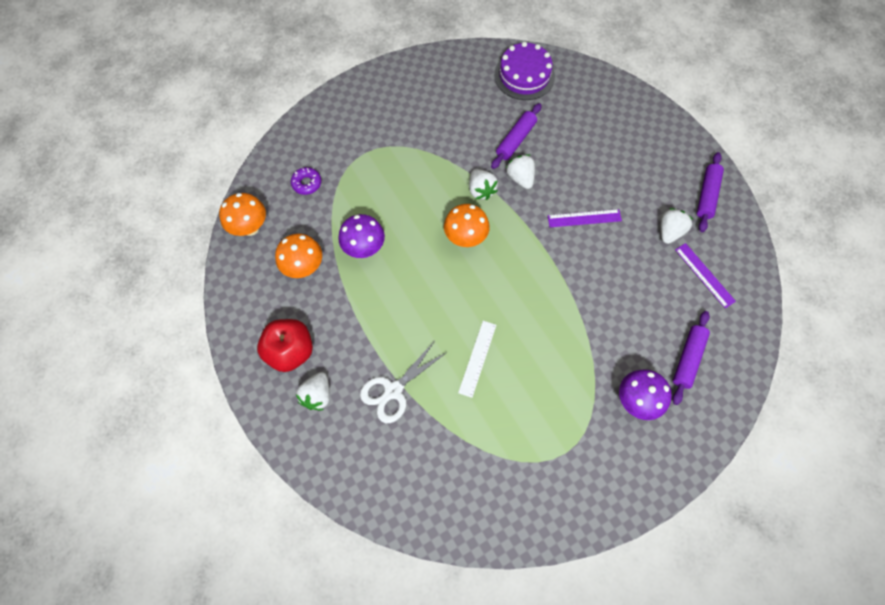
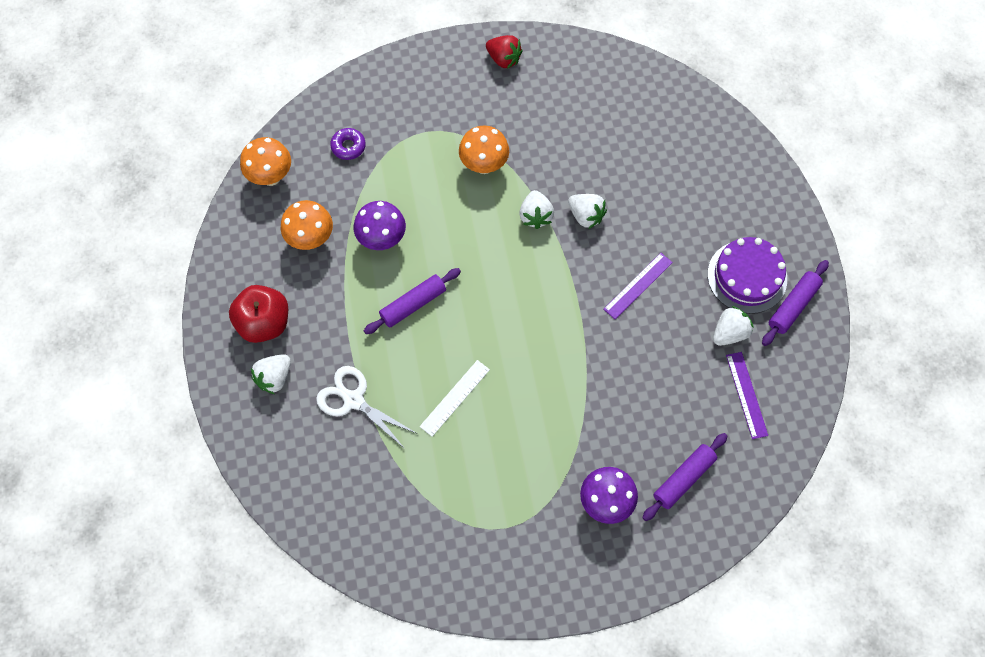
camera: 20 degrees right, 0 degrees up
(393, 390) = (354, 400): white scissors -> white scissors turned 60 degrees clockwise
(405, 79) = (504, 59): none -> red strawberry
(465, 238) = (496, 264): orange mushroom -> orange mushroom (484, 165)
(515, 140) = (599, 170): purple rolling pin -> purple rolling pin (413, 304)
(520, 178) = (586, 216): white strawberry -> white strawberry turned 135 degrees clockwise
(524, 75) = (642, 96): purple cake -> purple cake (747, 276)
(584, 218) = (638, 286): purple ruler -> purple ruler turned 60 degrees counterclockwise

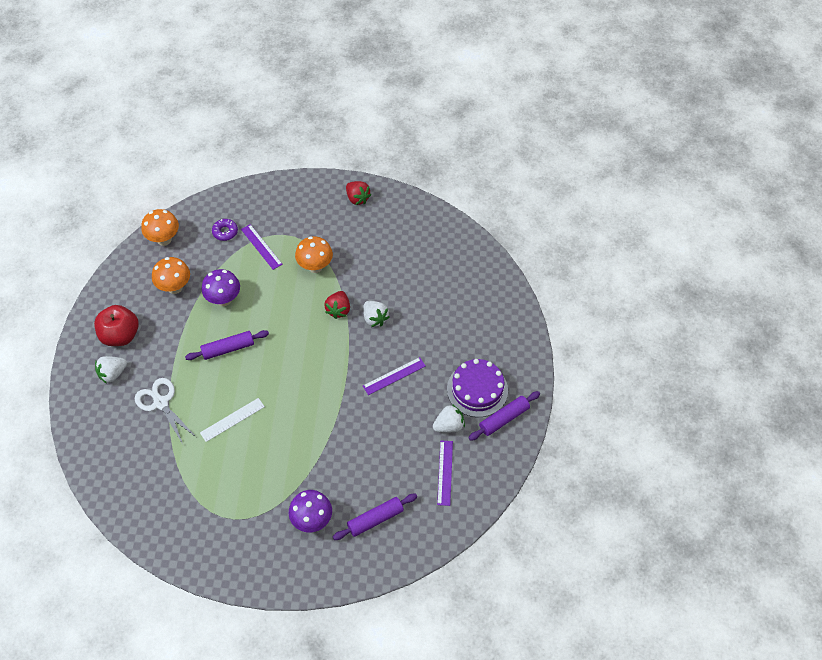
camera: 15 degrees right, 10 degrees down
(403, 155) = (261, 247): none -> purple ruler
(535, 216) = (338, 310): white strawberry -> red strawberry

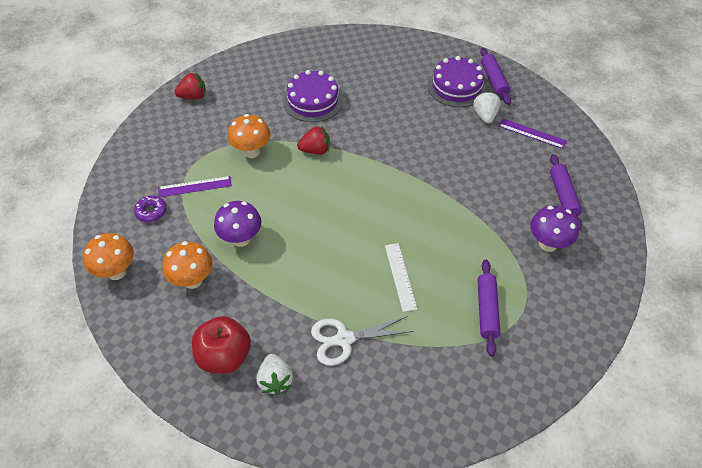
camera: 65 degrees left, 5 degrees down
(228, 348) = (307, 254): purple rolling pin -> purple rolling pin (486, 310)
(338, 310) = (315, 150): red strawberry -> red strawberry turned 45 degrees counterclockwise
(375, 318) = (342, 128): white strawberry -> none
(394, 376) = (414, 134): purple ruler -> none
(397, 284) = (313, 101): none -> purple cake

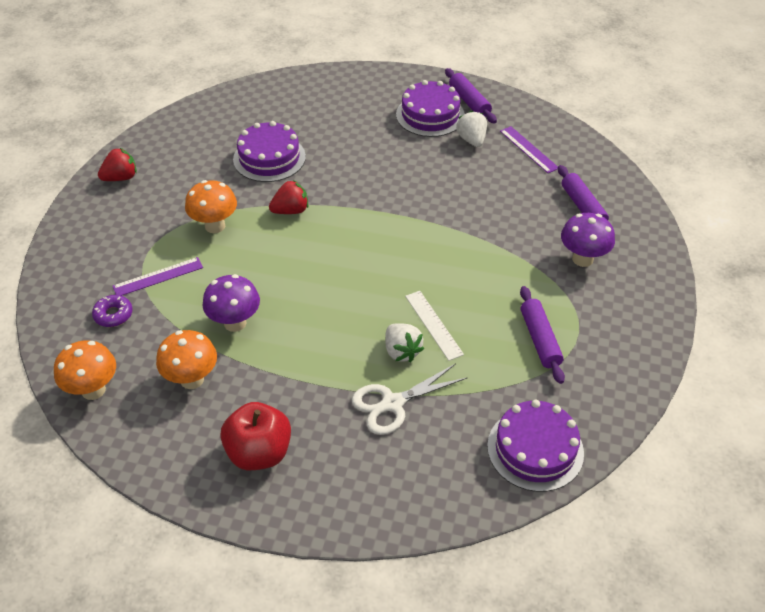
camera: 15 degrees left, 5 degrees down
(275, 380) = (328, 464): white strawberry -> white strawberry (402, 351)
(451, 410) = (535, 449): none -> purple cake
(532, 133) = (529, 149): purple ruler -> purple ruler turned 45 degrees clockwise

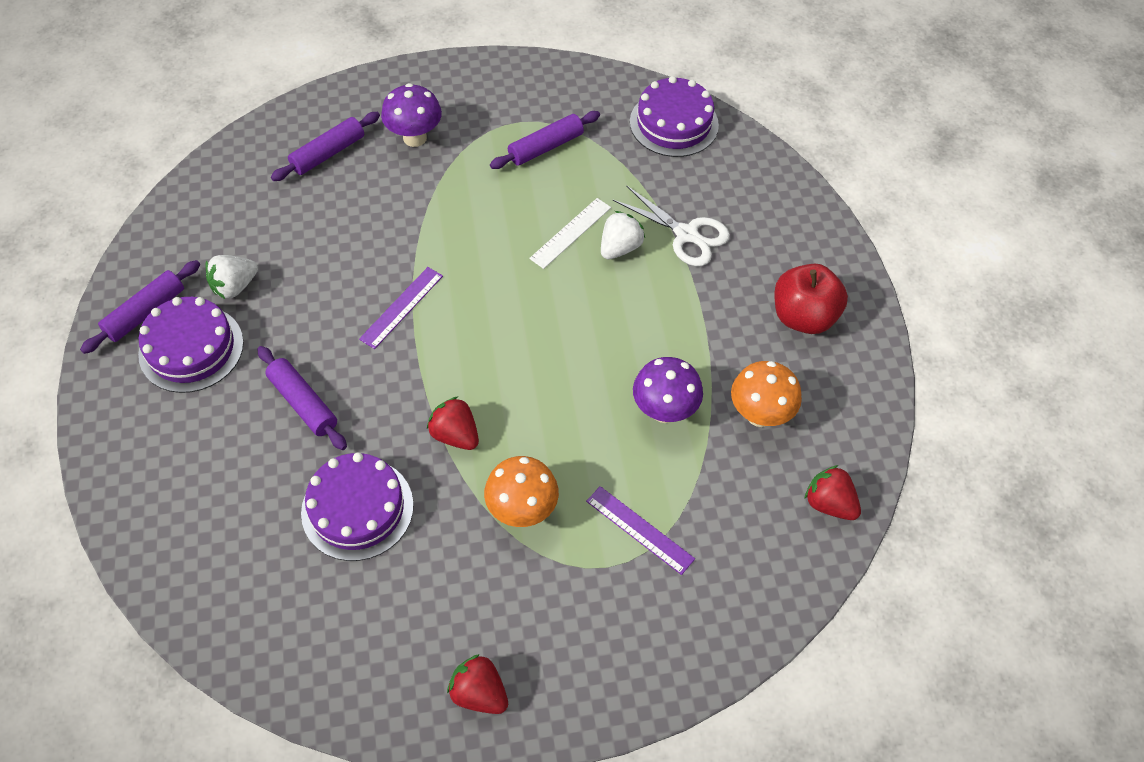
camera: 115 degrees left, 10 degrees up
(93, 390) = (829, 503): orange mushroom -> red strawberry
(113, 315) = (722, 546): purple donut -> none
(359, 151) = (303, 403): none -> purple rolling pin
(529, 149) = (235, 224): purple ruler -> purple ruler (401, 307)

